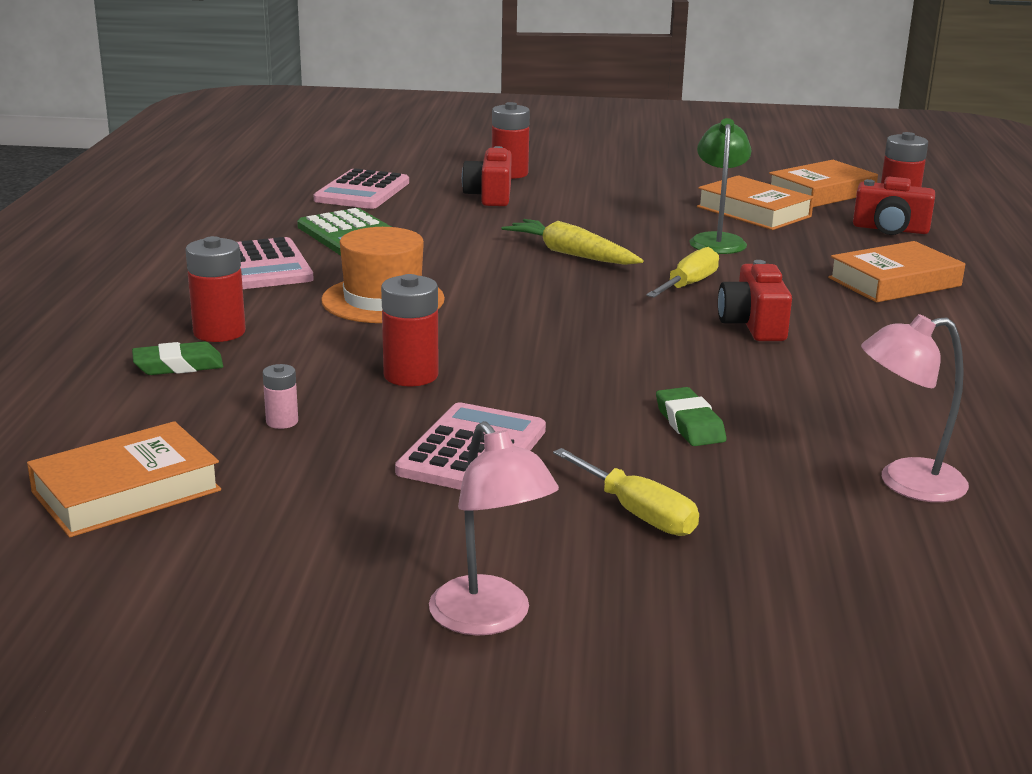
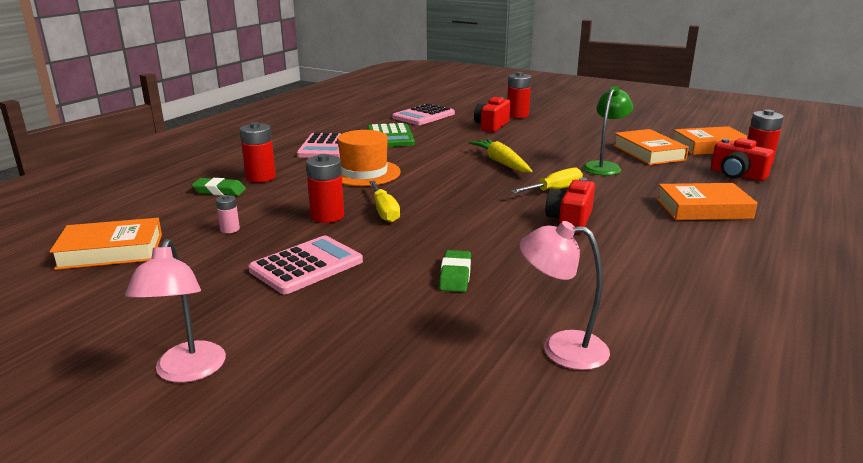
camera: 25 degrees right, 0 degrees up
(637, 513) = (354, 326): yellow screwdriver -> yellow screwdriver (384, 212)

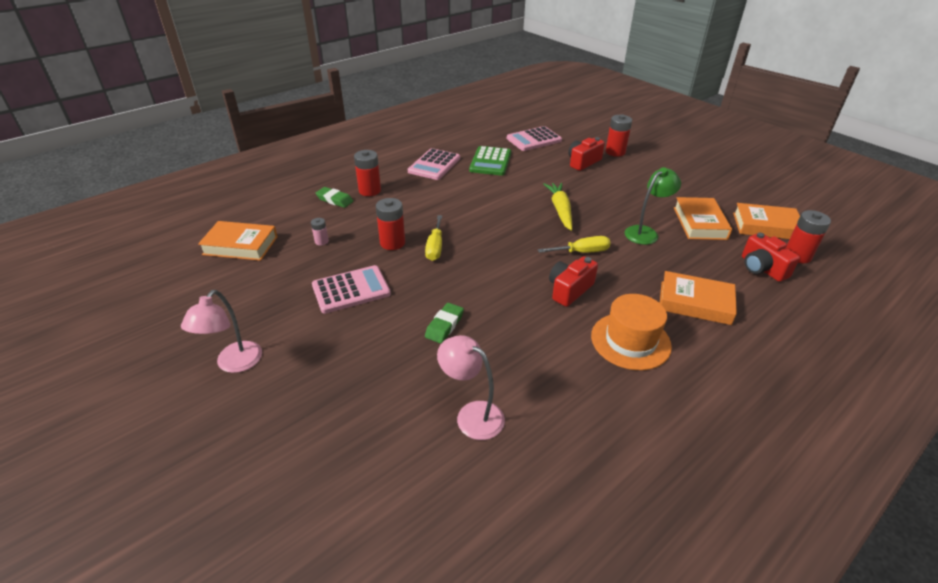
camera: 20 degrees right, 15 degrees up
(364, 173) = (445, 201): orange hat -> orange hat (630, 341)

